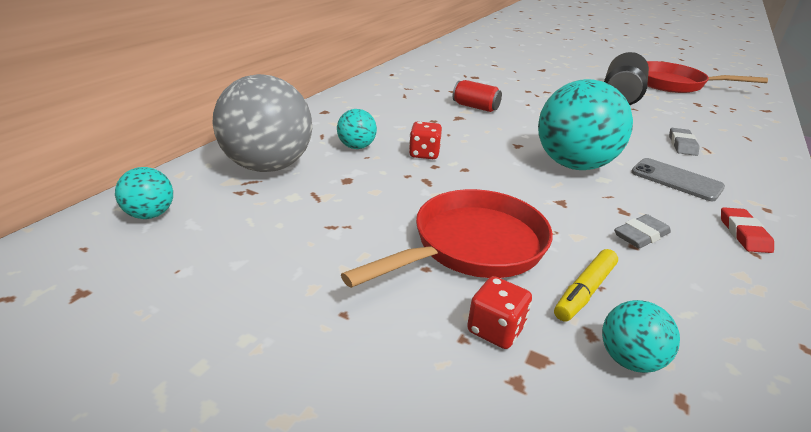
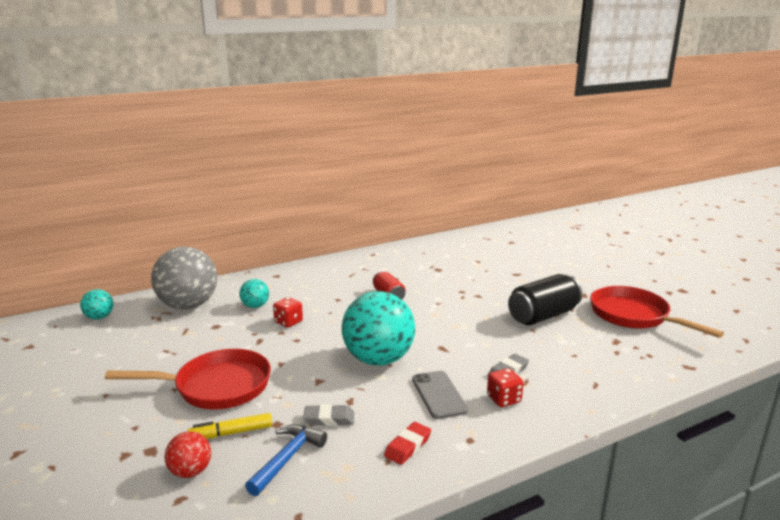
camera: 35 degrees right, 10 degrees down
(495, 329) = (155, 430): red dice -> red dice (503, 399)
(629, 359) = (190, 471): turquoise ball -> red ball
(684, 292) = (287, 458): none -> blue hammer

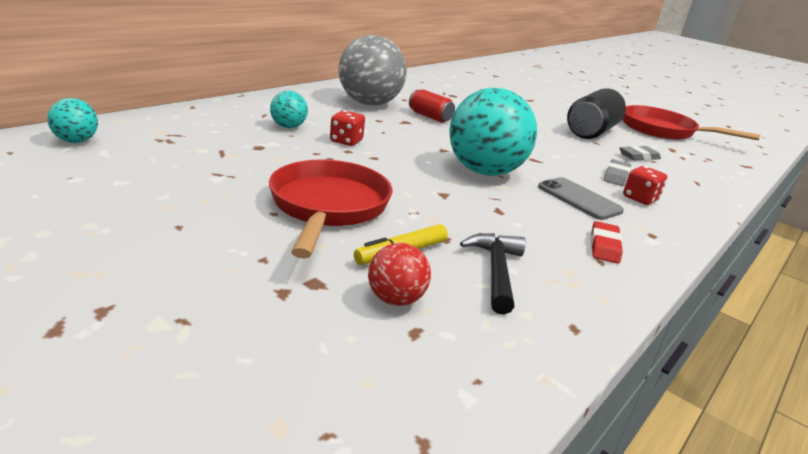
camera: 25 degrees left, 5 degrees up
(188, 305) = (198, 127): grey ball -> grey ball (369, 103)
(216, 386) = (328, 207): red pan -> red pan turned 60 degrees counterclockwise
(287, 458) = (496, 271): blue hammer -> black hammer
(329, 419) = (497, 229): grey eraser -> grey eraser (639, 157)

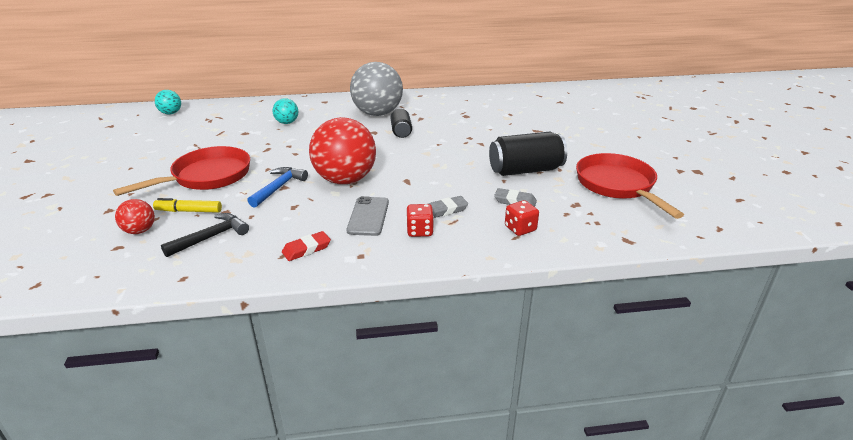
camera: 45 degrees right, 5 degrees up
(346, 141) = (301, 139): red dice -> red dice (520, 229)
(430, 117) = (401, 131): red can -> black can
(440, 196) = (279, 187): none -> blue hammer
(484, 172) = (345, 180): turquoise ball -> red ball

